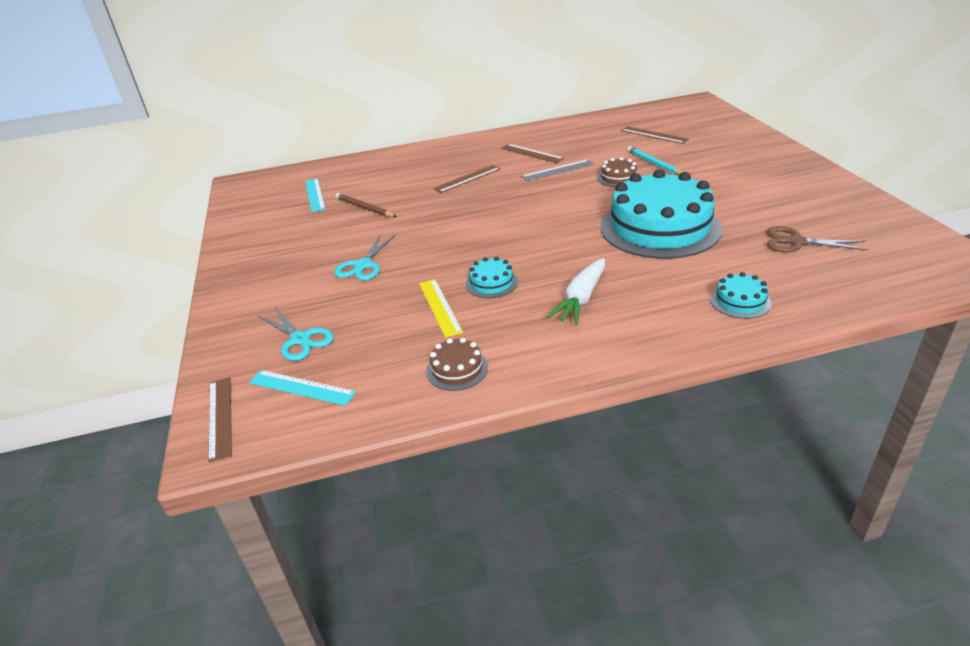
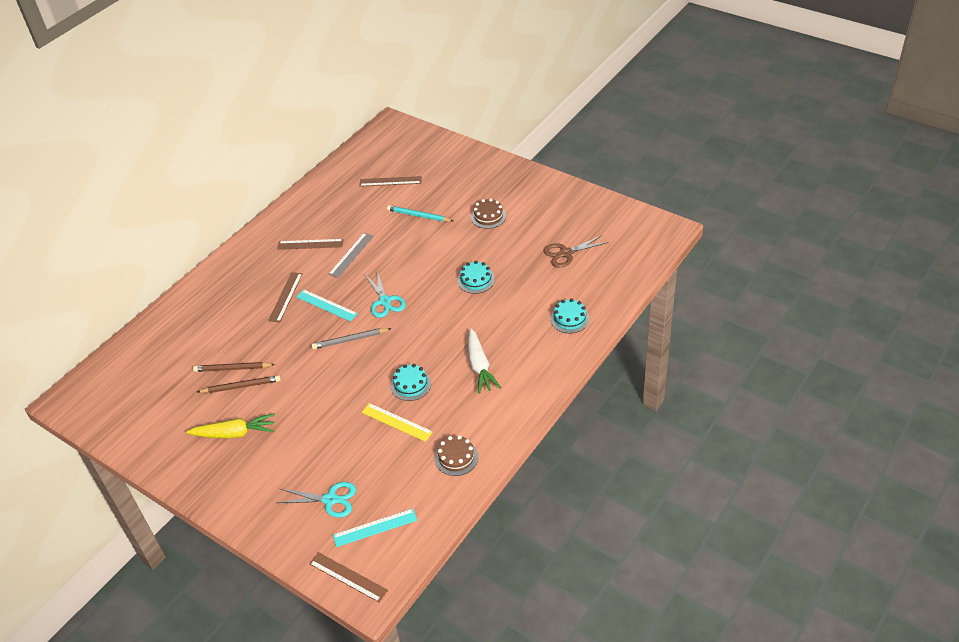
camera: 40 degrees left, 10 degrees up
(304, 251) = (234, 433): none -> yellow carrot
(315, 195) = (166, 377): turquoise ruler -> turquoise ruler (326, 305)
(354, 222) = (241, 386): none -> brown pencil
(363, 265) = (301, 420): turquoise scissors -> turquoise scissors (385, 301)
(480, 226) = (350, 340): none -> grey pencil
(618, 178) = (405, 243): brown cake -> brown cake (488, 216)
(660, 227) = (476, 280): turquoise cake -> turquoise cake, size x0.41

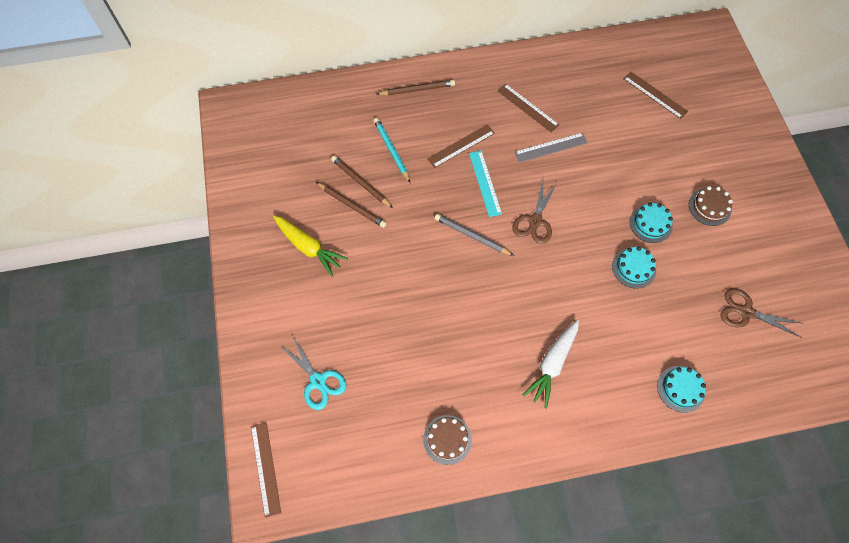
camera: 40 degrees right, 20 degrees up
(215, 287) = (417, 89): none -> brown pencil
(375, 527) = (325, 443): turquoise ruler -> none
(385, 301) = (535, 221): turquoise scissors -> brown scissors
(397, 422) = (433, 355): yellow ruler -> none
(411, 384) = (478, 328): turquoise cake -> turquoise cake (650, 224)
(418, 216) = (646, 153): turquoise pencil -> turquoise pencil (391, 150)

